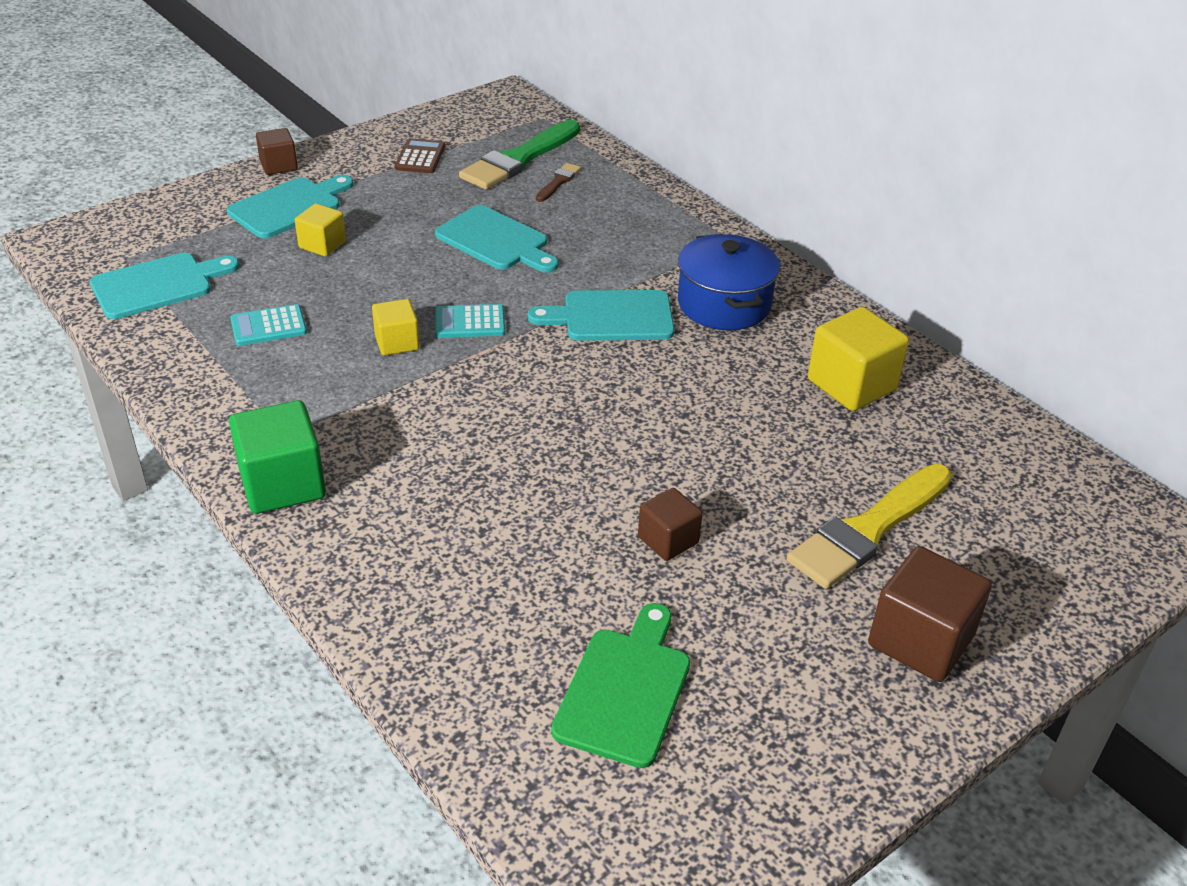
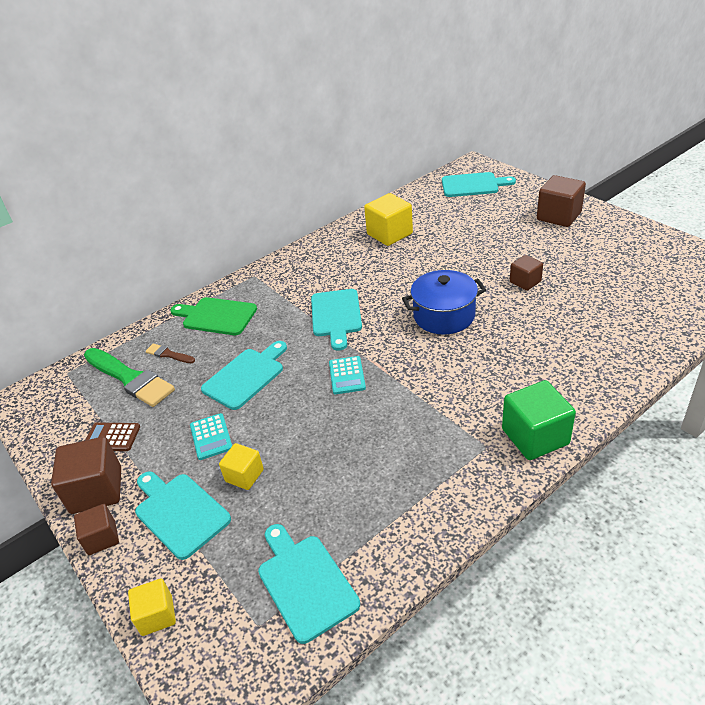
camera: 85 degrees left, 0 degrees up
(268, 326) = (361, 485): turquoise calculator -> turquoise calculator (211, 437)
(344, 156) = (96, 490): none -> brown cube
(397, 342) = (373, 408): yellow cube -> yellow cube (157, 615)
(625, 690) = (628, 287): green cutting board -> green cutting board (216, 316)
(724, 304) = (321, 275): blue pot -> blue pot (444, 316)
(868, 530) = (496, 228): yellow brush -> none
(1063, 520) = (473, 185): none -> turquoise cutting board

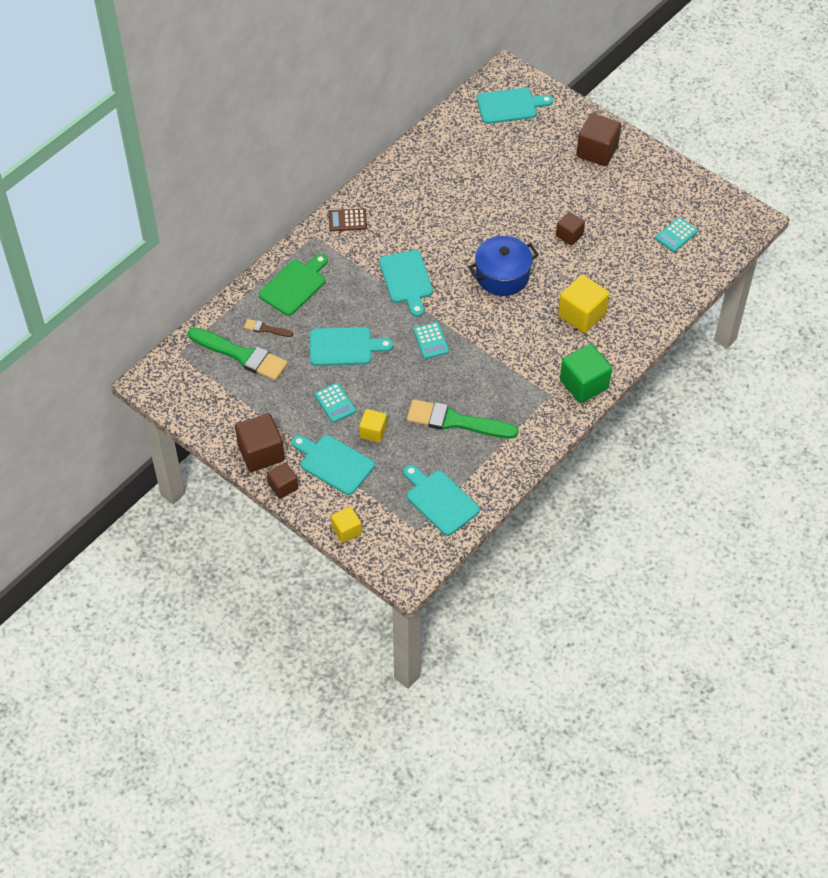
camera: 15 degrees left, 15 degrees up
(112, 437) = (252, 410): brown calculator -> brown calculator (347, 220)
(216, 316) = (294, 285): green cutting board -> green cutting board turned 120 degrees clockwise
(246, 376) = (344, 346): turquoise cutting board -> turquoise cutting board turned 60 degrees clockwise
(355, 471) = (456, 421): none -> green brush
(389, 234) = (436, 178): yellow cube -> yellow cube (581, 315)
(652, 285) = (676, 235): none -> turquoise calculator

